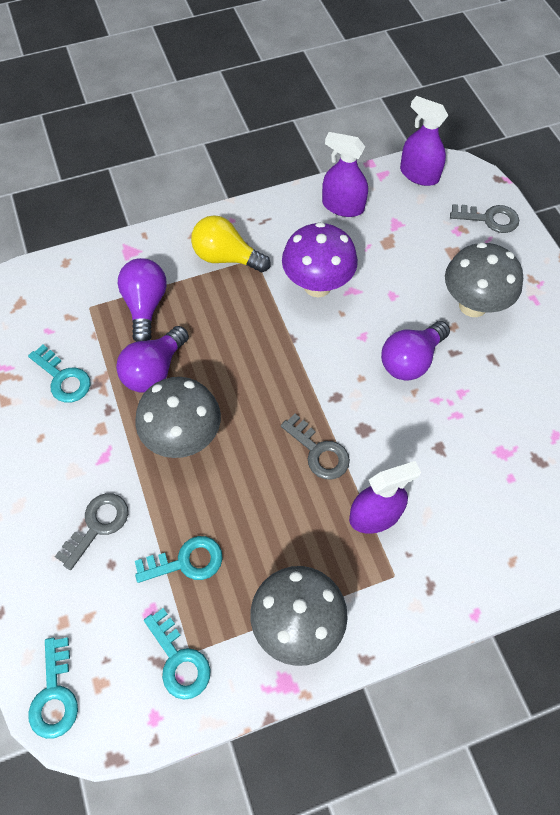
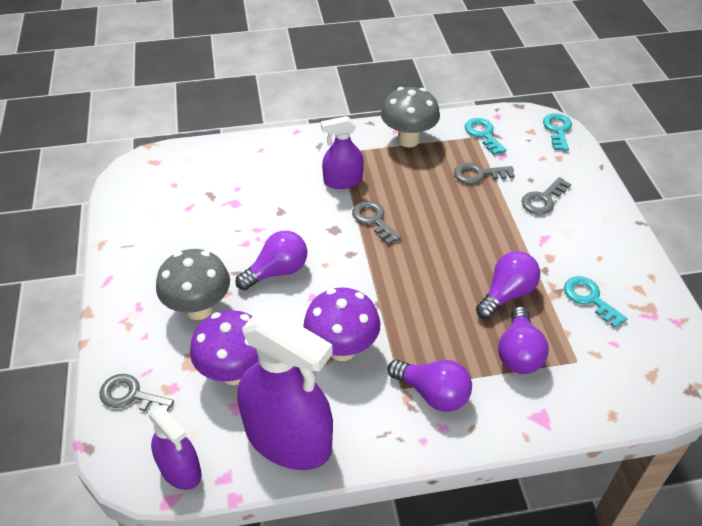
camera: 170 degrees left, 15 degrees down
(183, 438) = (480, 242): grey mushroom -> none
(186, 561) = (478, 174): turquoise key -> grey key
(226, 257) = (433, 393): yellow light bulb -> purple light bulb
(343, 206) = (288, 438): purple spray bottle -> purple spray bottle, size x1.84
(409, 250) = (234, 372): none -> purple mushroom

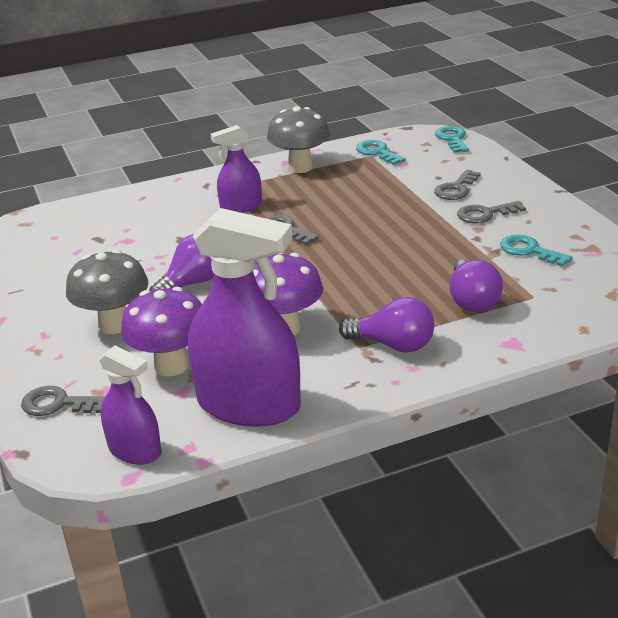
camera: 10 degrees left, 15 degrees down
(478, 174) = (383, 181): grey key -> grey key (485, 214)
(507, 294) = (444, 261): purple light bulb -> none

